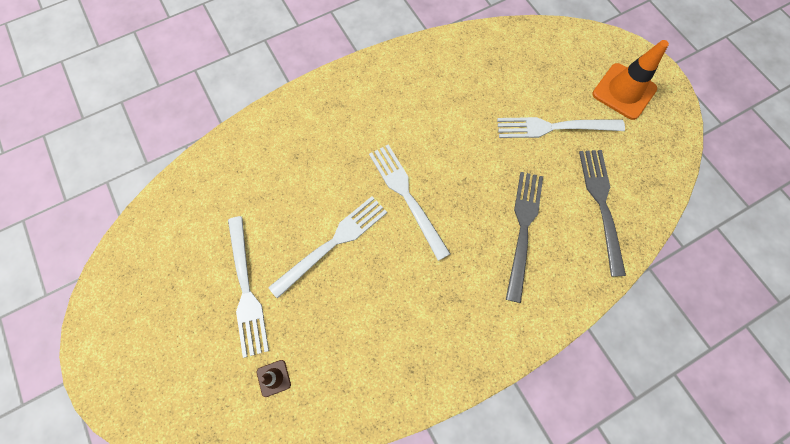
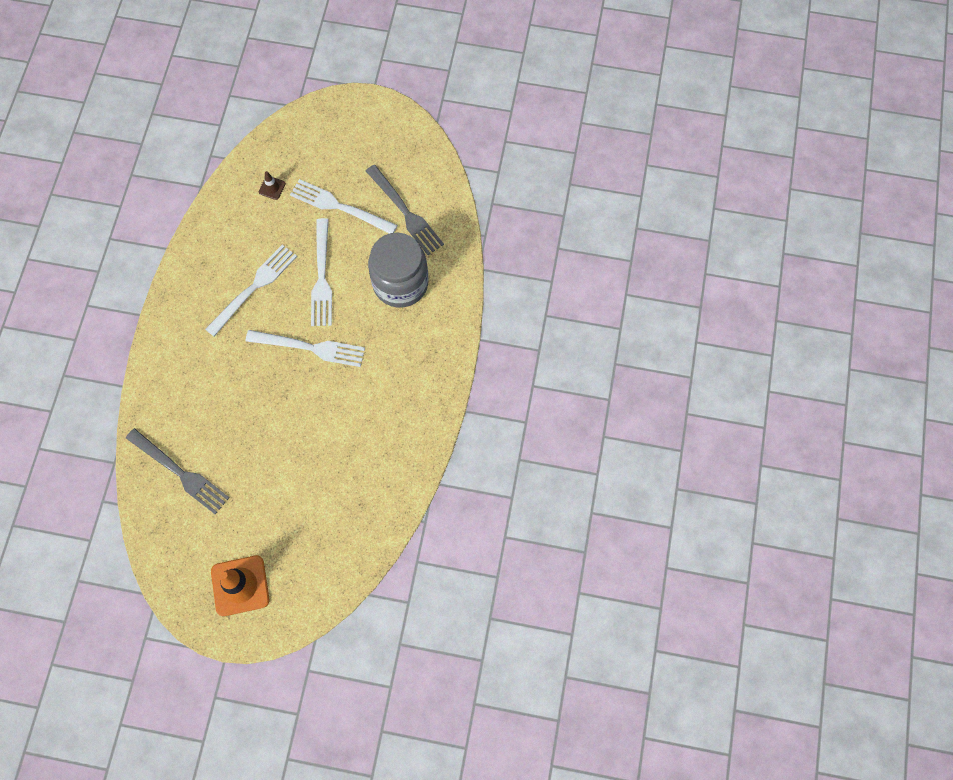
camera: 130 degrees right, 0 degrees up
(286, 173) = (400, 283): none -> grey jar
(523, 228) = (217, 404): grey fork -> grey fork (406, 213)
(553, 127) = (264, 498): white fork -> white fork (254, 287)

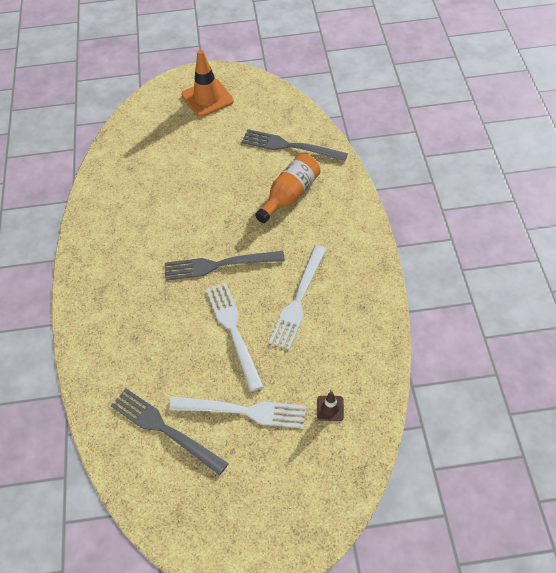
camera: 165 degrees right, 15 degrees down
(210, 406) = (290, 195): none -> orange bottle
(311, 348) = (218, 265): white fork -> grey fork
(400, 283) = (148, 350): grey jar -> none

